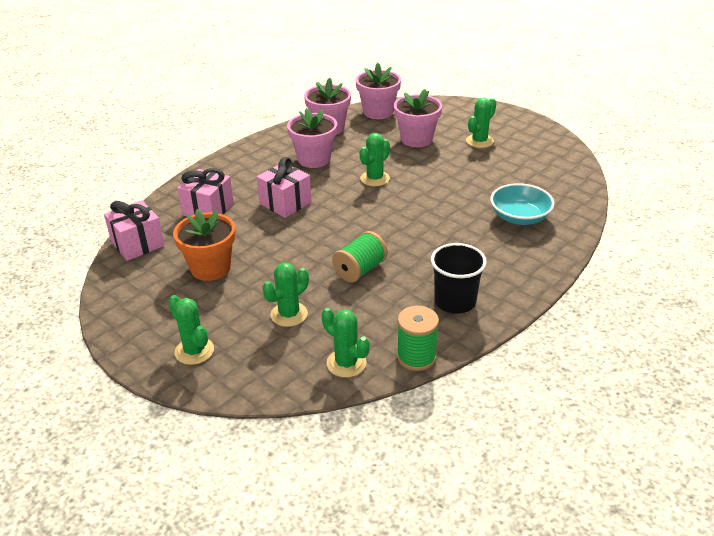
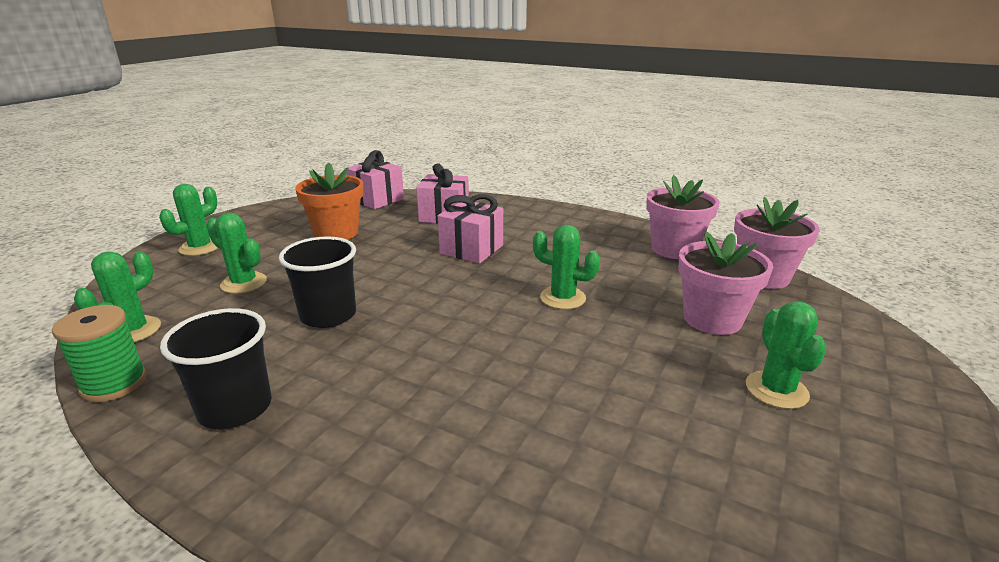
camera: 75 degrees right, 10 degrees down
(314, 159) = (584, 251): pink flower pot -> none
(360, 270) = (328, 315): green spool -> black cup
(479, 141) = (776, 390): green cactus -> green cactus turned 60 degrees clockwise
(519, 217) = (510, 473): turquoise bowl -> none

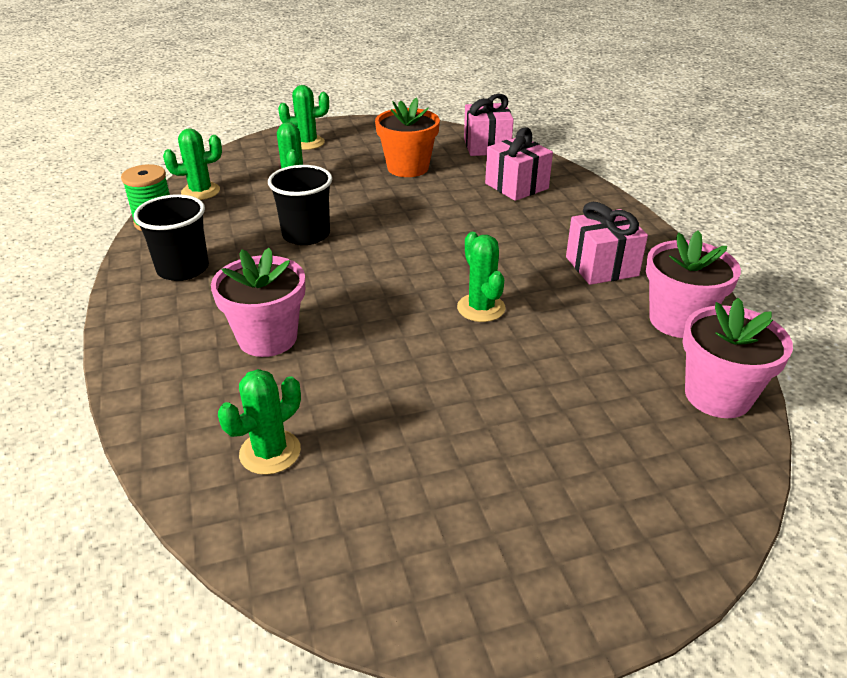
camera: 45 degrees right, 10 degrees up
(472, 249) = (484, 229): pink gift -> pink gift (601, 266)
(712, 319) = (574, 397): pink flower pot -> pink flower pot (267, 338)
(776, 390) = (507, 476): green cactus -> green cactus (270, 452)

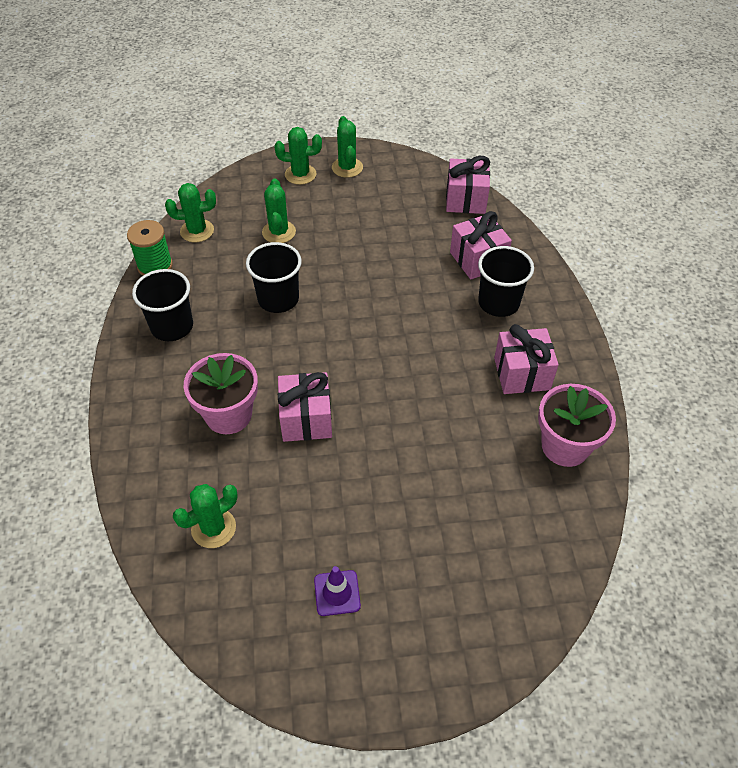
camera: 10 degrees right, 15 degrees up
(365, 331) = (306, 419): none -> pink gift
(408, 168) = (385, 221): orange flower pot -> none
(456, 500) = (337, 593): none -> purple traffic cone
(481, 308) = (405, 407): green cactus -> green cactus (347, 168)
(552, 215) = (498, 303): none -> black cup
(717, 396) = (566, 530): pink flower pot -> none

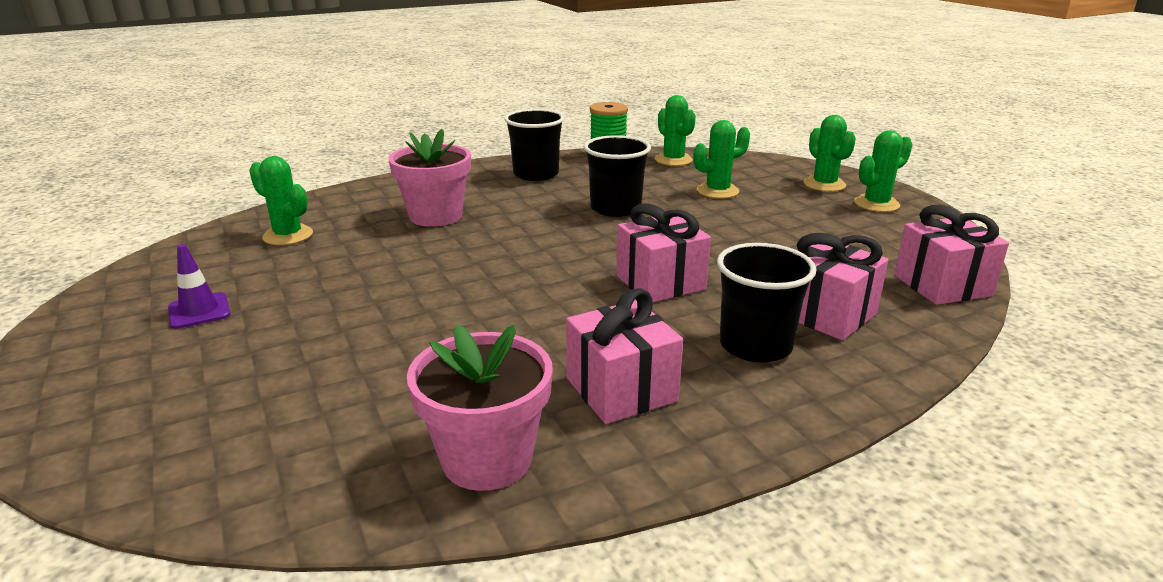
camera: 70 degrees right, 25 degrees down
(306, 419) = (448, 252): pink gift -> pink gift (660, 282)

